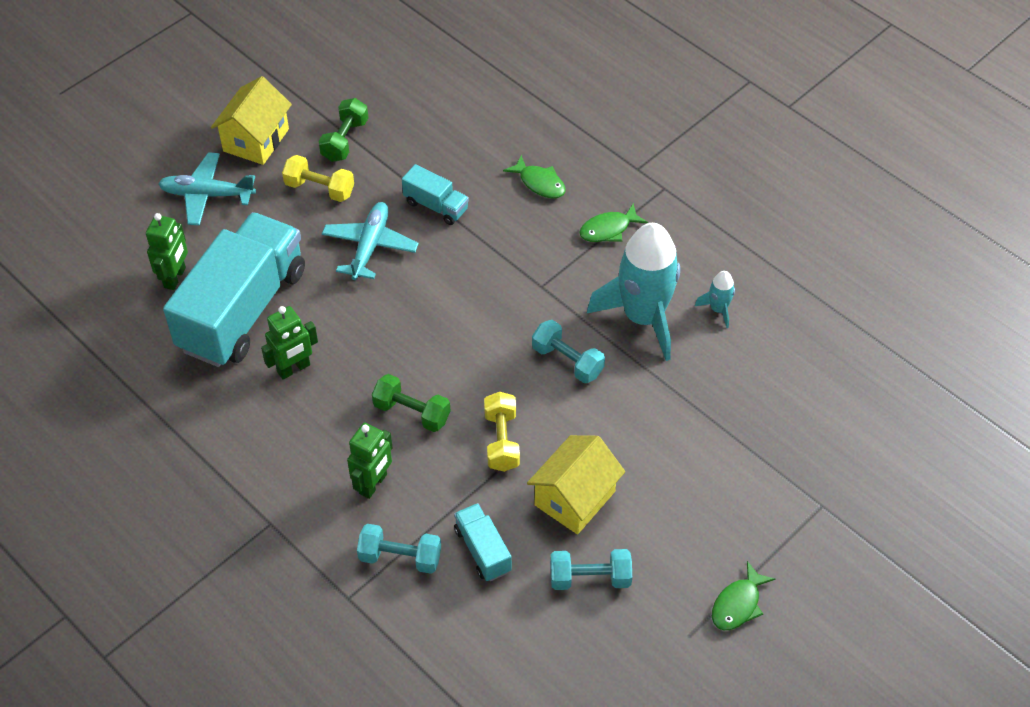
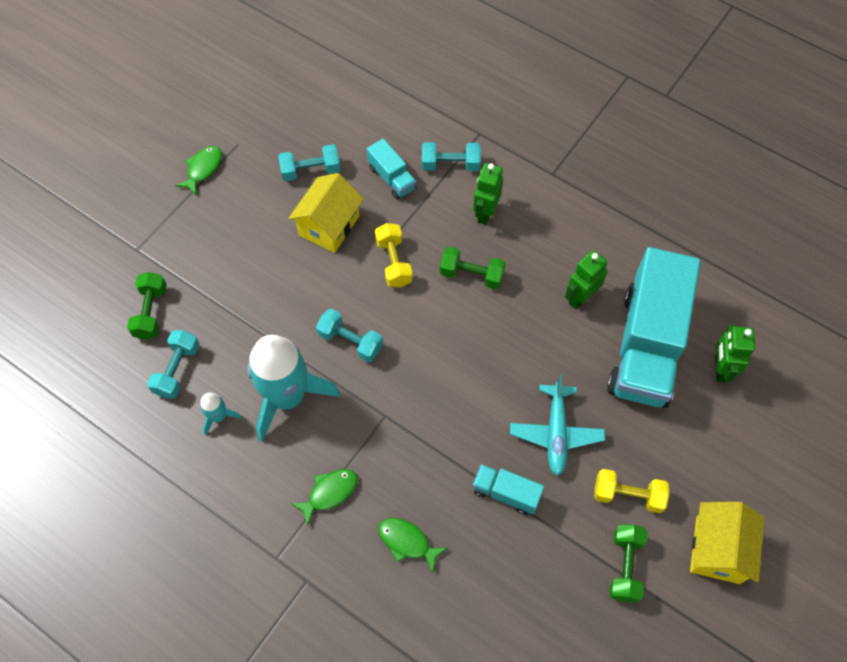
camera: 170 degrees right, 10 degrees up
(207, 195) = (735, 468): turquoise plane -> none
(764, 360) = (177, 370): none -> turquoise dumbbell
(798, 426) = (151, 312): none -> green dumbbell

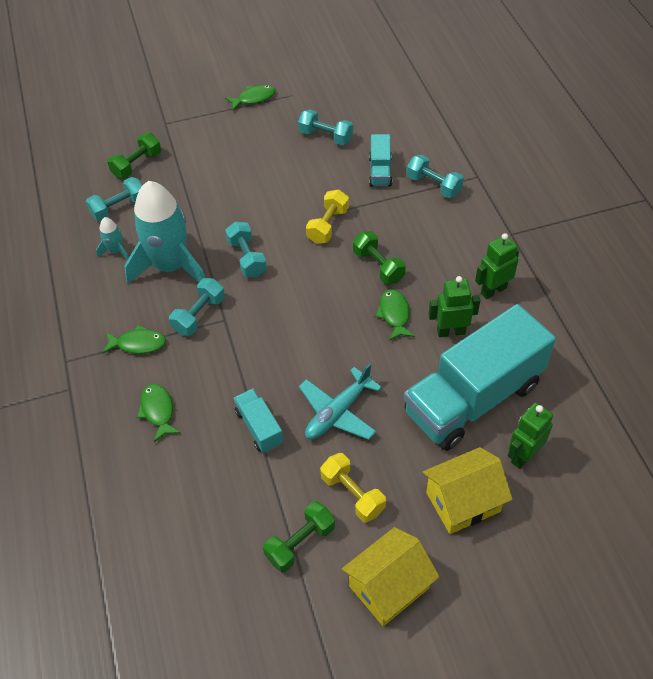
camera: 40 degrees right, 10 degrees down
(329, 225) = (304, 177): yellow house -> yellow house (463, 502)
(359, 426) = (199, 315): none -> turquoise dumbbell
(485, 213) = (429, 231): green robot -> green robot (493, 290)
(523, 312) = (394, 314): none -> green fish

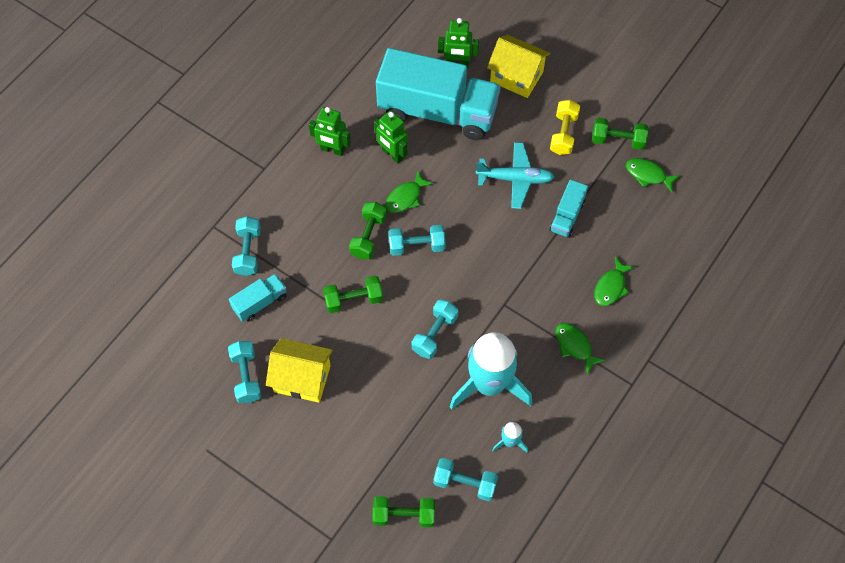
camera: 130 degrees left, 10 degrees up
(199, 315) = (515, 325): turquoise dumbbell -> turquoise dumbbell (417, 246)
(254, 98) = (237, 482): green fish -> green fish (648, 175)
(328, 225) = (353, 300): yellow dumbbell -> green dumbbell
(389, 587) = (601, 82): yellow house -> yellow house (302, 378)

